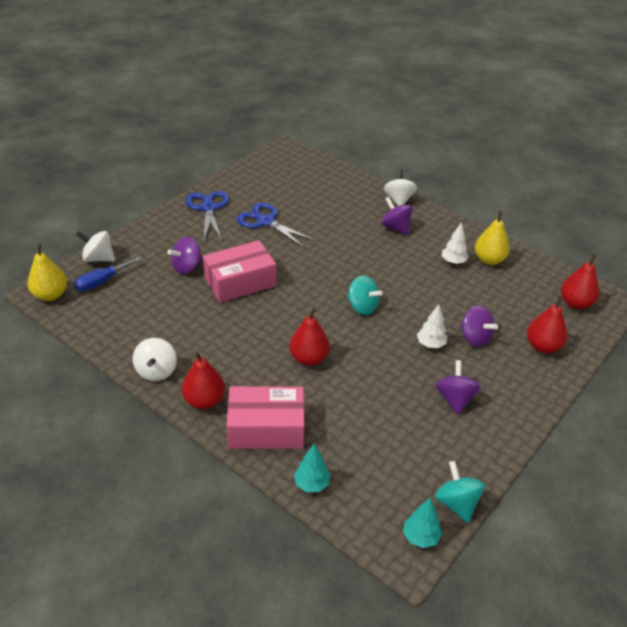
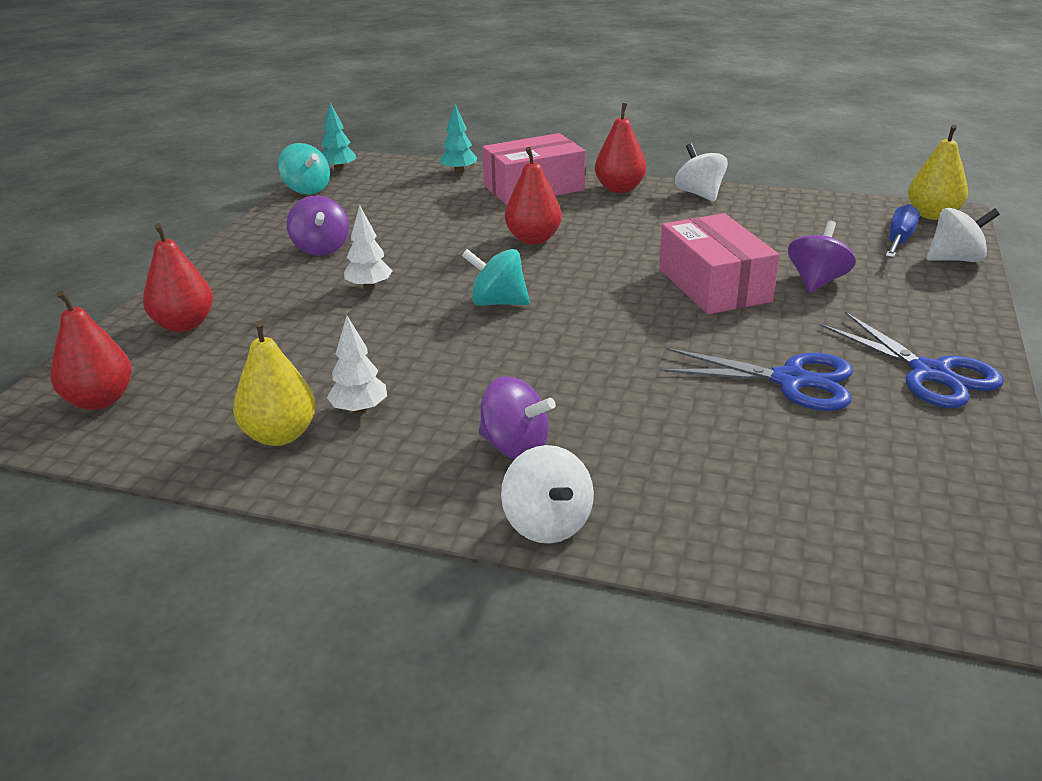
camera: 160 degrees right, 10 degrees down
(240, 282) = (714, 285): pink box -> pink box turned 60 degrees counterclockwise
(475, 338) = (300, 309): purple spinning top -> none

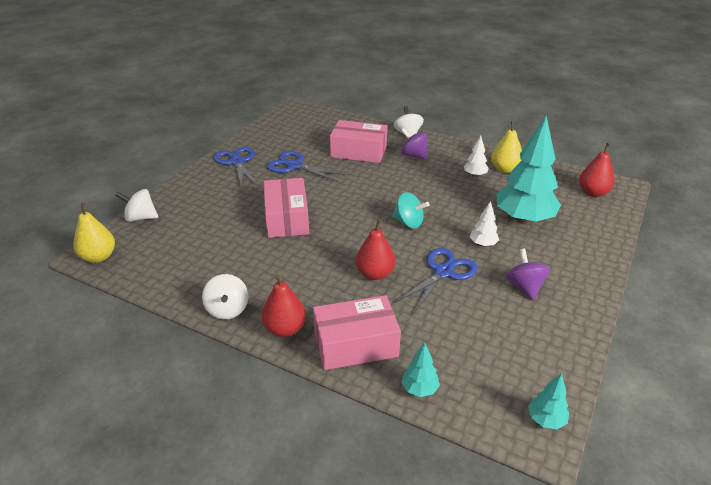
camera: 170 degrees left, 5 degrees up
(184, 325) = (581, 231): red pear -> none
(283, 331) = (523, 219): none -> turquoise tree
(307, 189) = (566, 381): turquoise spinning top -> none
(435, 250) = (443, 272): none -> blue scissors
(663, 439) = (358, 152): none -> pink box
(816, 281) = (231, 213): purple spinning top -> none
(899, 240) = (149, 237): blue screwdriver -> none

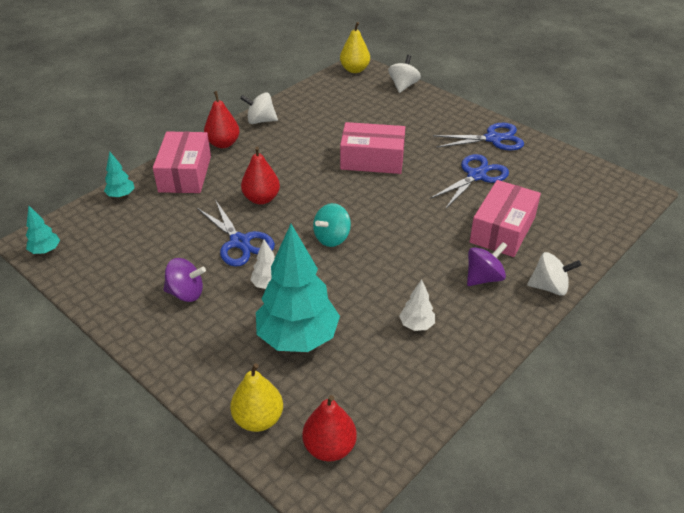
camera: 105 degrees right, 5 degrees up
(505, 169) = (424, 364): yellow pear -> yellow pear (258, 419)

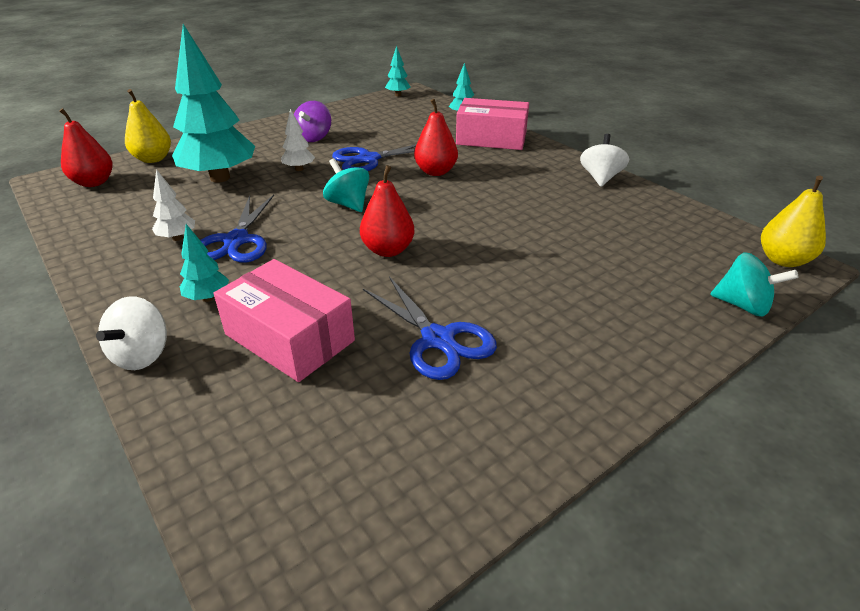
camera: 100 degrees right, 5 degrees down
(223, 144) = (547, 156): red pear -> red pear (388, 250)
(372, 160) = (501, 246): pink box -> none
(403, 86) = (743, 305): white spinning top -> turquoise spinning top
(483, 278) = (208, 298): purple spinning top -> turquoise tree
(493, 139) = (556, 388): blue scissors -> blue scissors (236, 241)

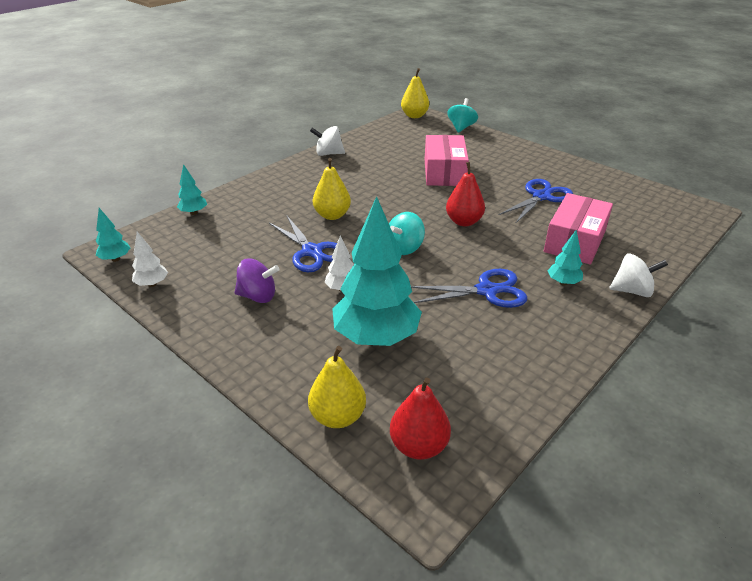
camera: 100 degrees left, 0 degrees up
(177, 238) = (500, 325): white tree -> white tree (152, 284)
(435, 172) = (332, 215): red pear -> yellow pear
(491, 139) = (256, 195): pink box -> pink box (444, 172)

